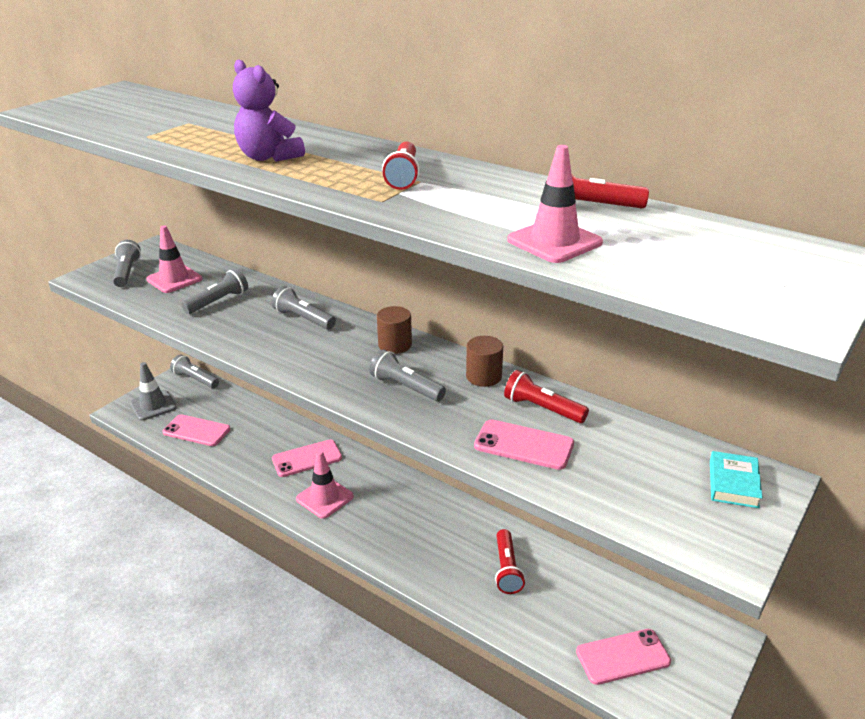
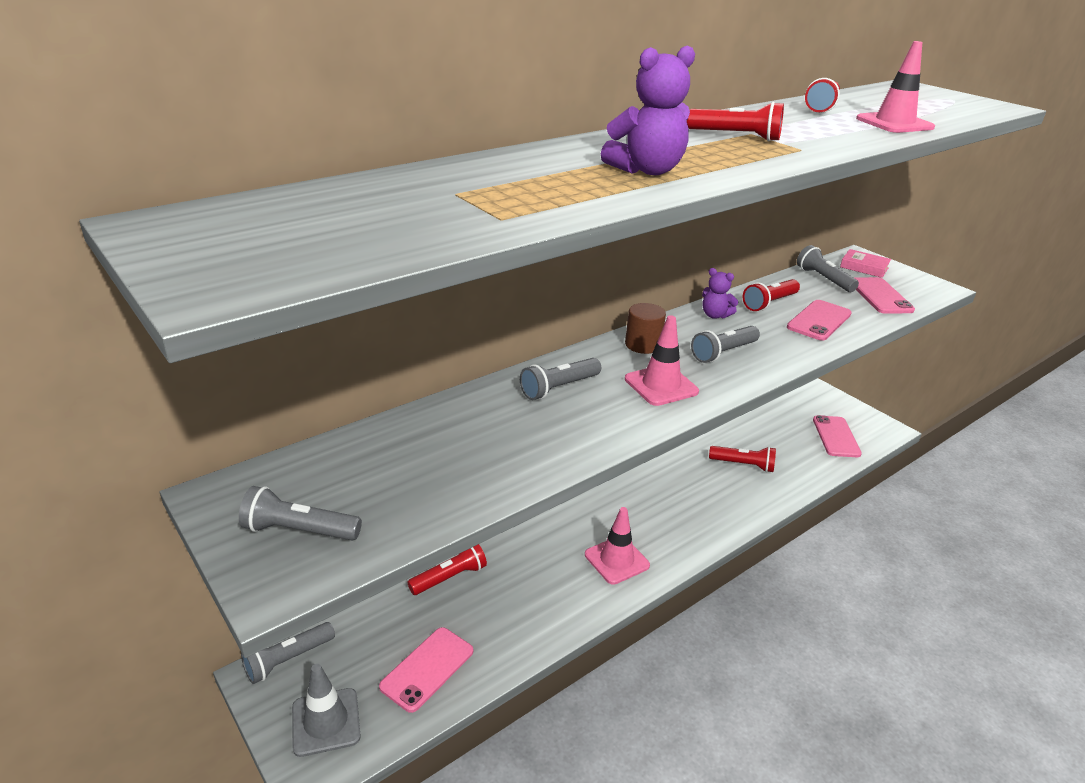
camera: 75 degrees left, 0 degrees up
(174, 279) = (368, 480): pink traffic cone -> pink traffic cone (661, 385)
(218, 301) = (473, 445): grey flashlight -> grey flashlight (823, 279)
(279, 419) = (450, 577): none -> red flashlight
(307, 458) = (541, 563): pink phone -> pink phone (880, 296)
(484, 376) = (715, 315): brown cylinder -> purple teddy bear
(733, 484) = (864, 267): turquoise book -> pink book

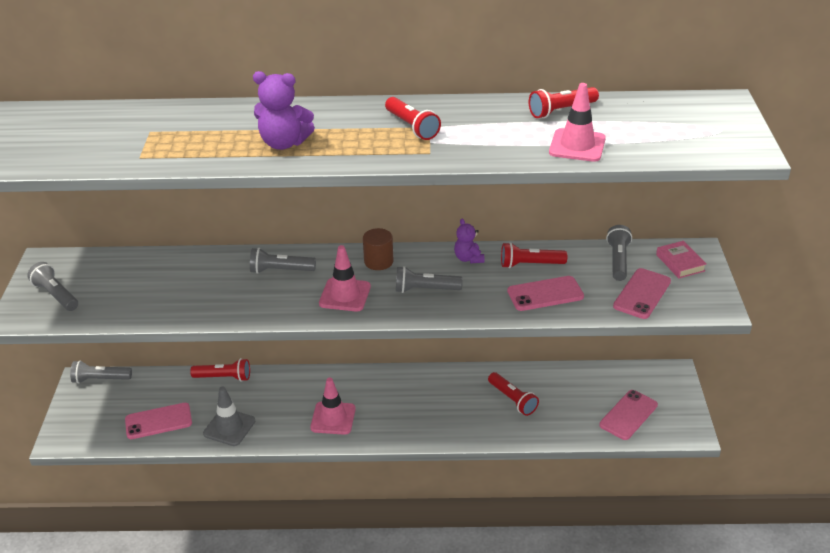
camera: 40 degrees right, 5 degrees up
(326, 722) = (87, 420): grey traffic cone -> grey traffic cone (229, 427)

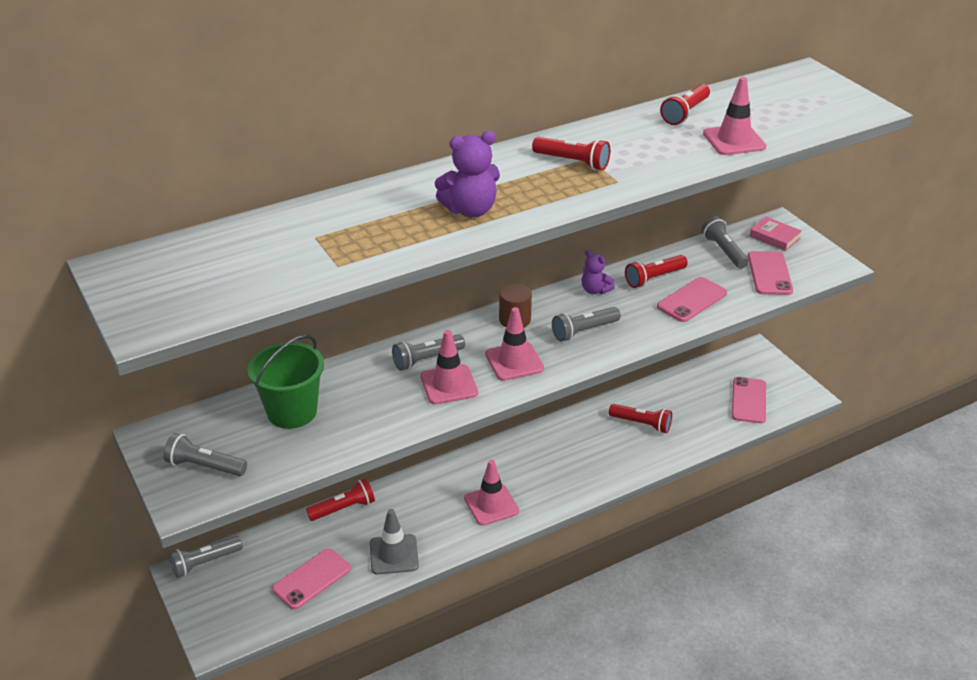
camera: 30 degrees left, 0 degrees up
(149, 276) = (292, 412): none -> green bucket
(277, 296) = (449, 385): none -> pink traffic cone

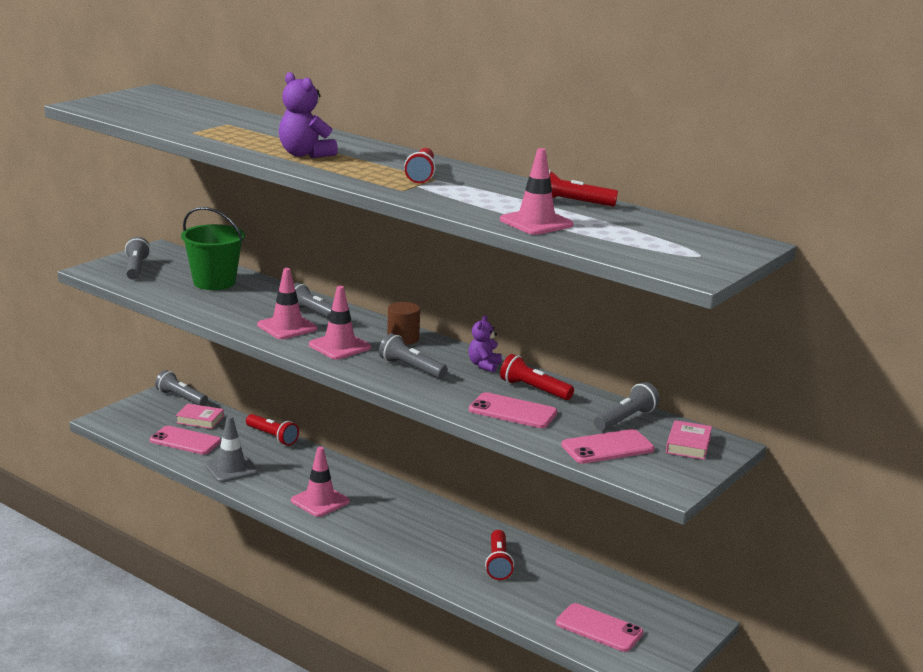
camera: 65 degrees right, 15 degrees down
(269, 557) = (200, 420): none -> pink book
(749, 400) = (599, 628): pink phone -> pink phone turned 45 degrees clockwise

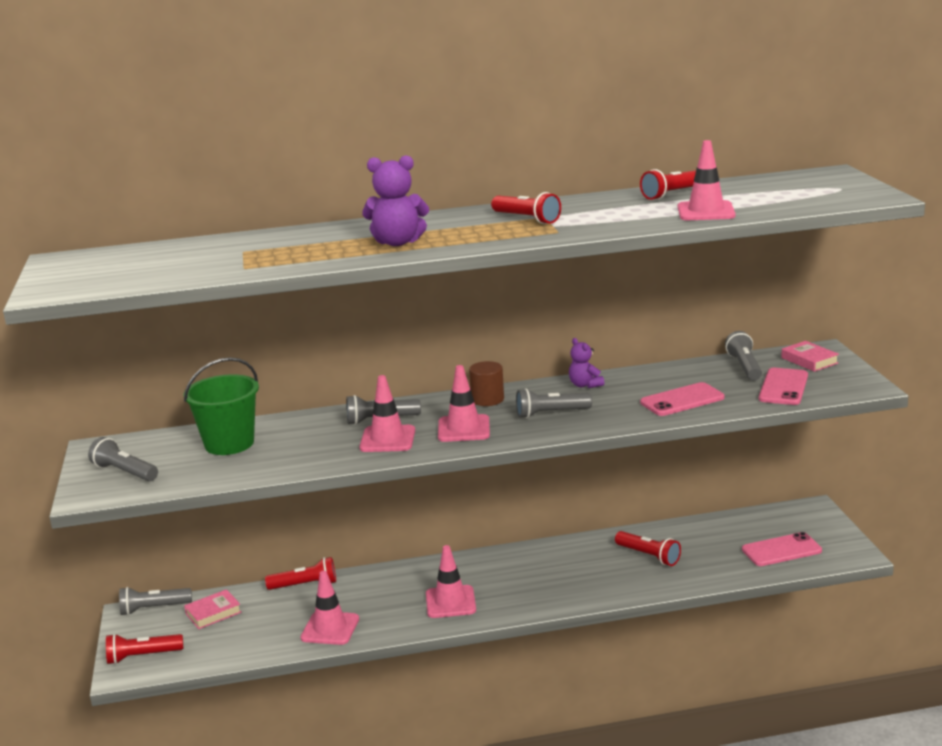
camera: 45 degrees left, 0 degrees up
(185, 441) = (241, 636): pink phone -> none
(231, 469) = (330, 628): grey traffic cone -> pink traffic cone
(534, 390) = (653, 381): red flashlight -> red flashlight (143, 656)

